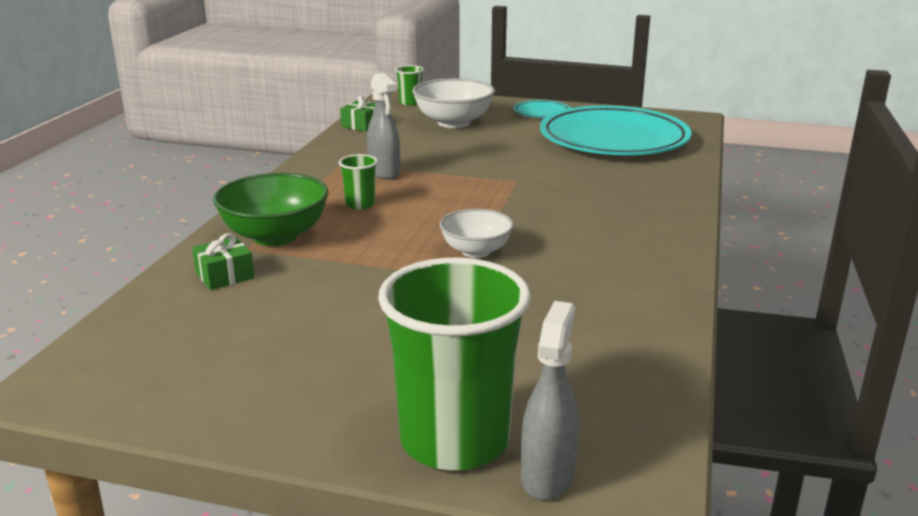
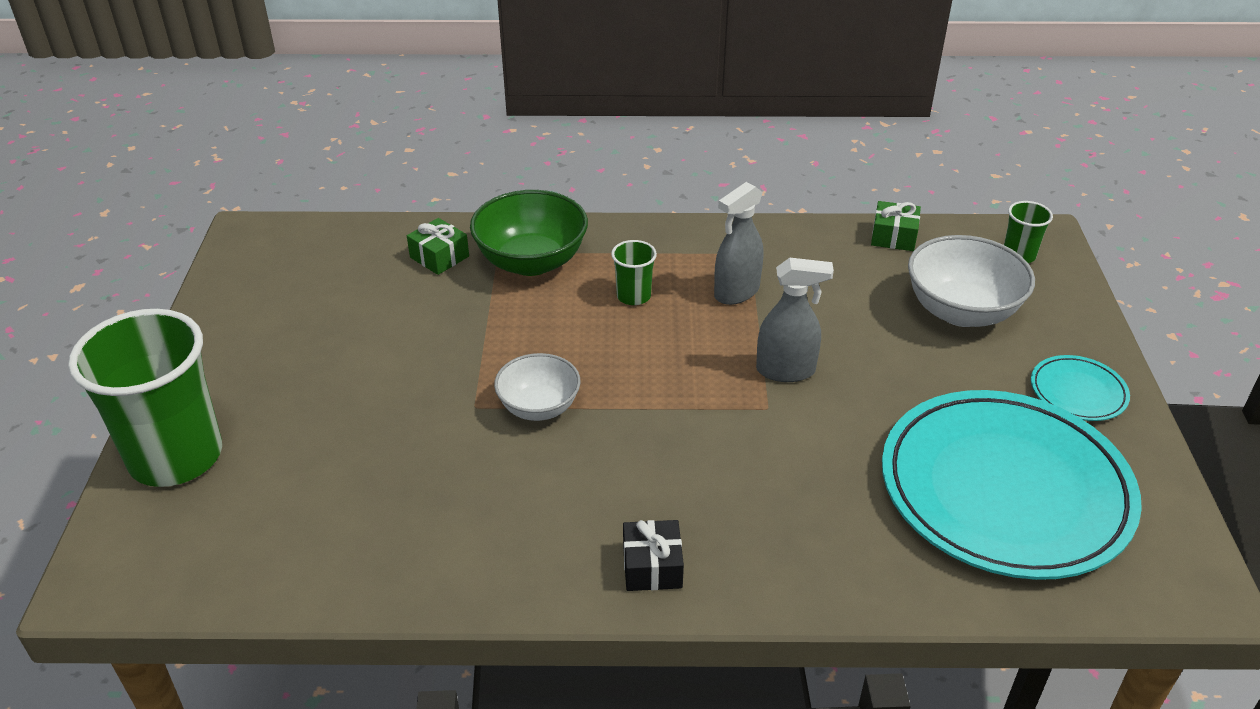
camera: 75 degrees right, 15 degrees up
(547, 476) = (124, 521): grey spray bottle -> grey spray bottle (786, 370)
(658, 231) = (652, 566): none -> black gift

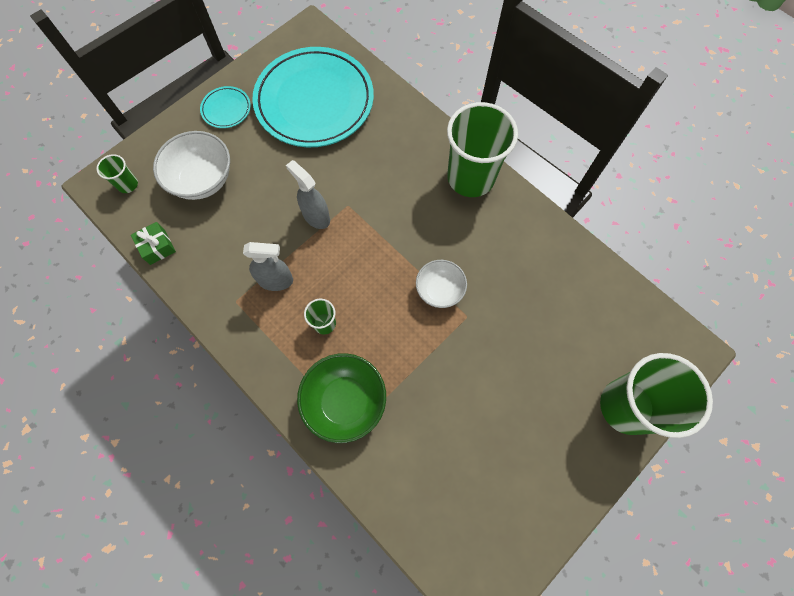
camera: 135 degrees left, 30 degrees up
(439, 257) = (388, 456): green gift -> none
(652, 566) = (471, 177): black gift -> green cup

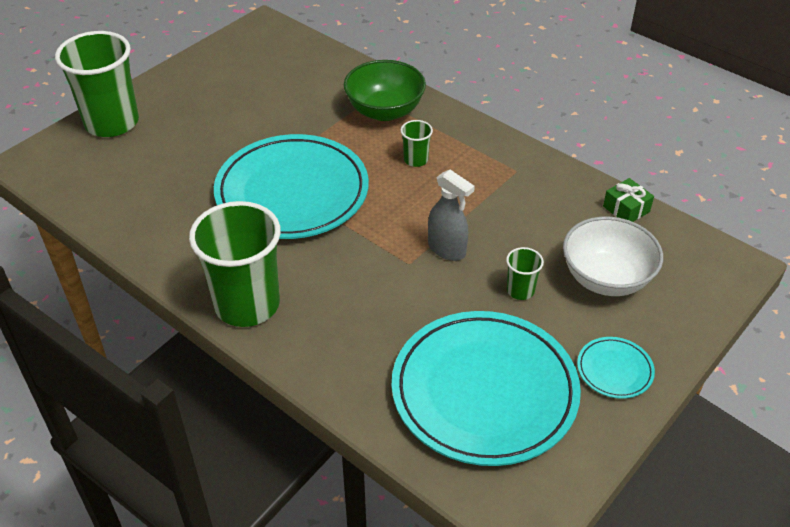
camera: 175 degrees right, 25 degrees down
(128, 184) = (700, 267): green cup -> green cup (520, 290)
(276, 280) = (478, 189): grey spray bottle -> none
(439, 290) = (292, 192): white bowl -> turquoise plate

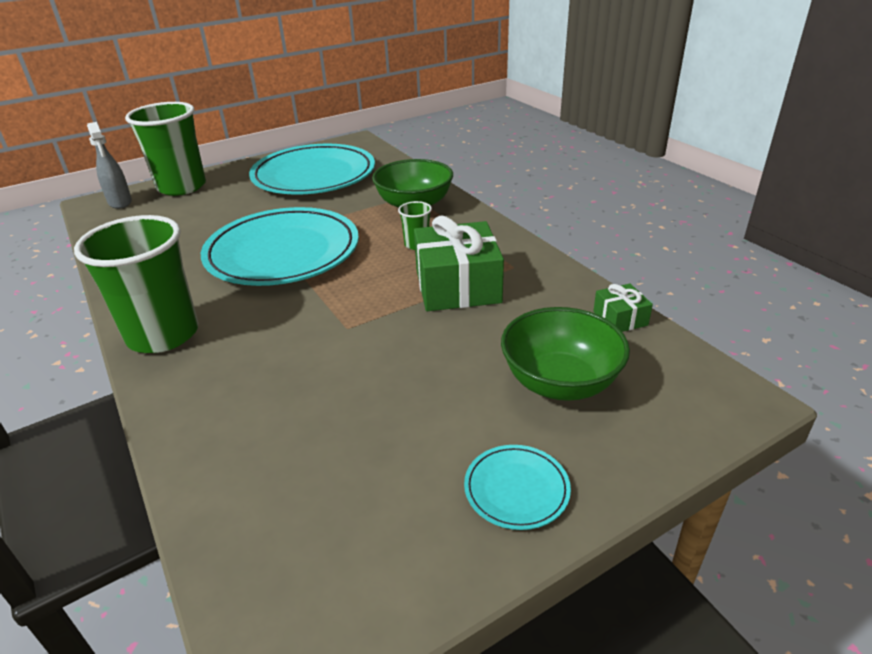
camera: 20 degrees right, 10 degrees down
(447, 249) = (395, 322): grey spray bottle -> grey spray bottle (120, 202)
(479, 201) = (457, 286): none -> green gift
(484, 391) = (336, 475): turquoise plate -> turquoise plate (314, 176)
(520, 290) = (449, 375): green cup -> none
(606, 278) = (560, 382): white bowl -> green bowl

